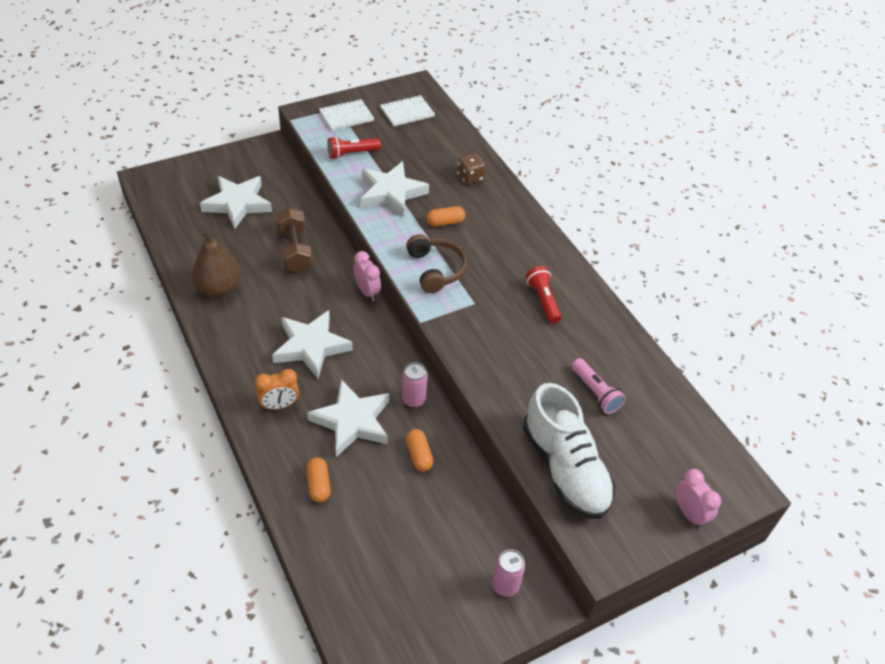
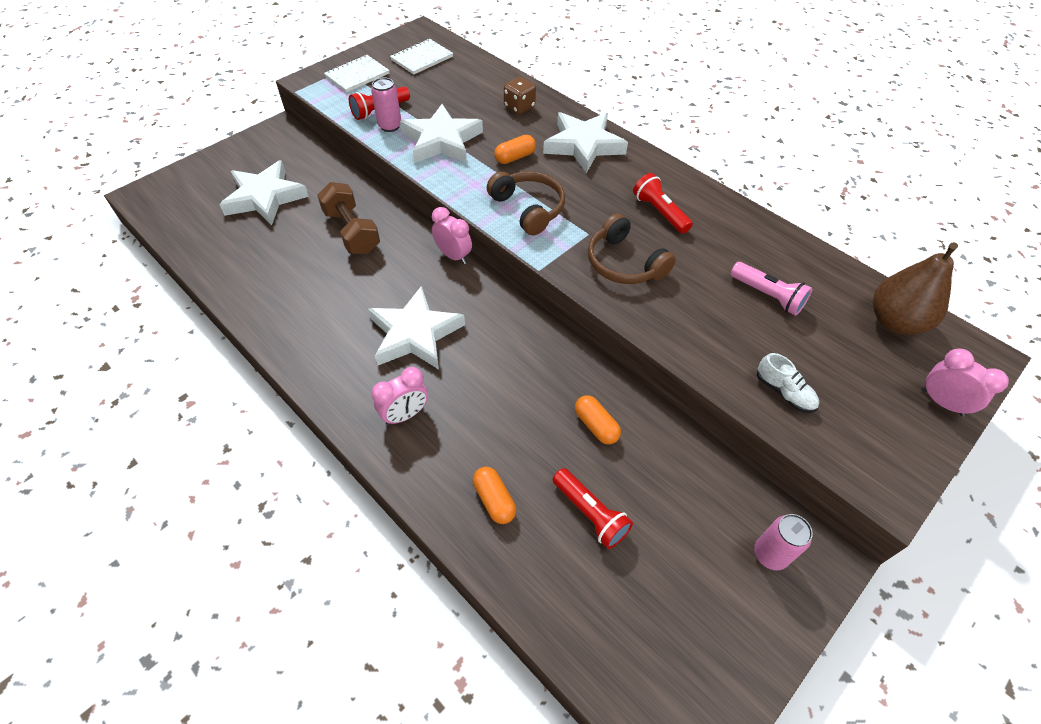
camera: 15 degrees left, 5 degrees up
(219, 288) = (277, 296): brown pear -> brown pear (894, 321)
(279, 405) = (405, 414): orange clock -> pink clock
(352, 421) = (501, 408): white star -> white star (583, 145)
(384, 516) = (590, 514): none -> red flashlight
(413, 399) = (559, 362): pink can -> pink can (390, 126)
(491, 335) = (624, 263): none -> brown headphones
(565, 469) = (784, 392): white shoe -> white shoe, size x0.41

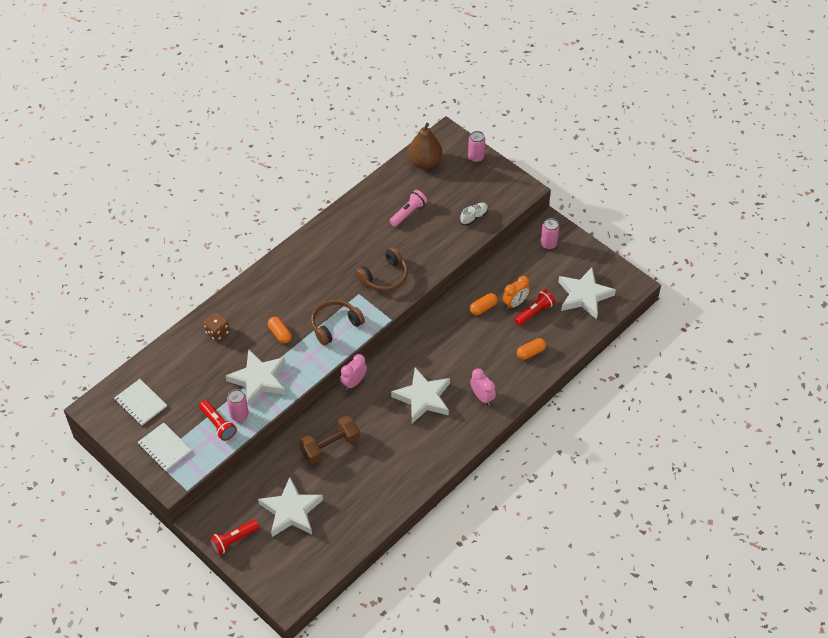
camera: 90 degrees left, 0 degrees up
(583, 145) = (267, 293): white star -> white star (584, 296)
(610, 479) = (515, 303): none -> orange clock
(659, 212) = (338, 256): red flashlight -> red flashlight (233, 540)
(942, 402) = (476, 157): pink clock -> pink can

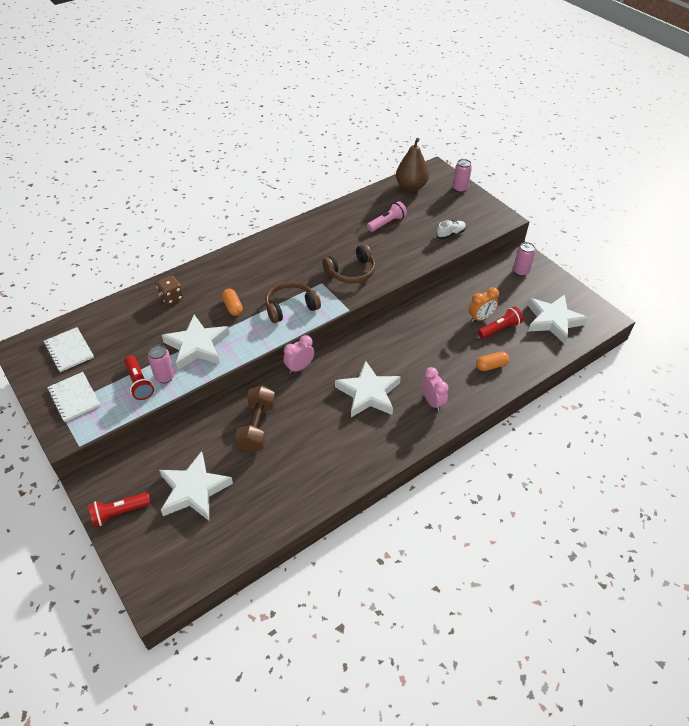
camera: 10 degrees right, 5 degrees down
(330, 446) = (257, 427): brown dumbbell -> brown dumbbell turned 60 degrees counterclockwise
(483, 308) = (447, 318): orange capsule -> none

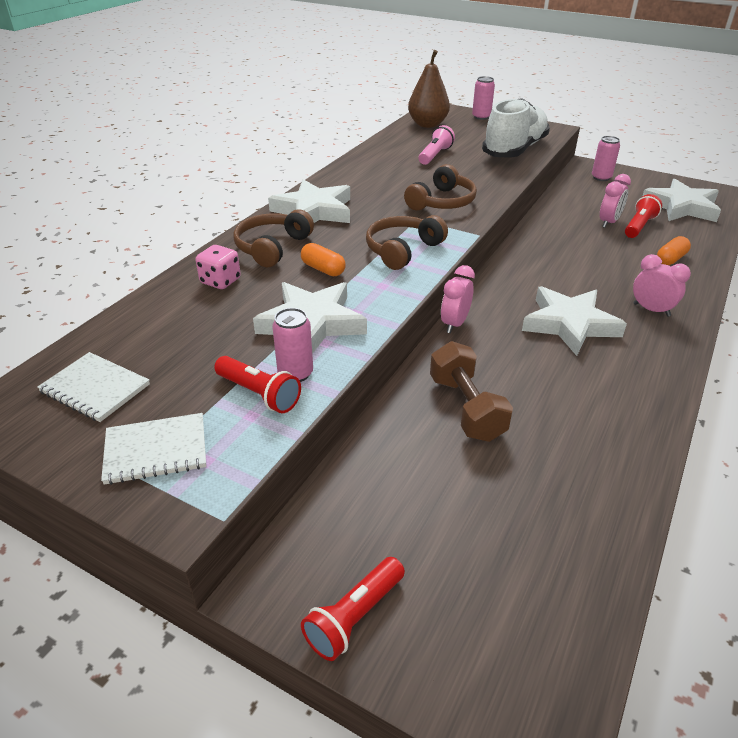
camera: 25 degrees left, 10 degrees down
(74, 397) = (156, 450): white notebook -> white notebook turned 45 degrees counterclockwise
(171, 297) = (220, 281): brown dice -> pink dice
(194, 490) = (452, 527): white star -> white star (314, 211)
(217, 279) = (272, 247): none -> brown headphones
(450, 234) = (514, 150): white shoe -> white shoe, size x2.44
(480, 318) = (608, 222): orange clock -> pink clock

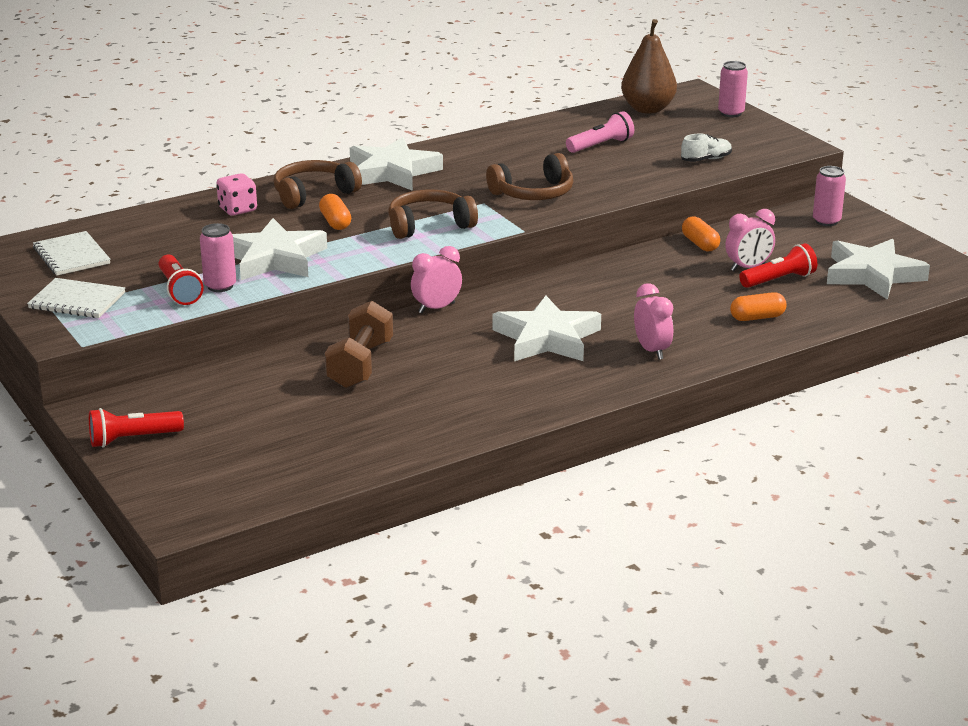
camera: 30 degrees right, 10 degrees down
(514, 150) = (706, 159): white shoe -> white shoe, size x0.41
(555, 213) = (700, 244): none -> orange capsule

